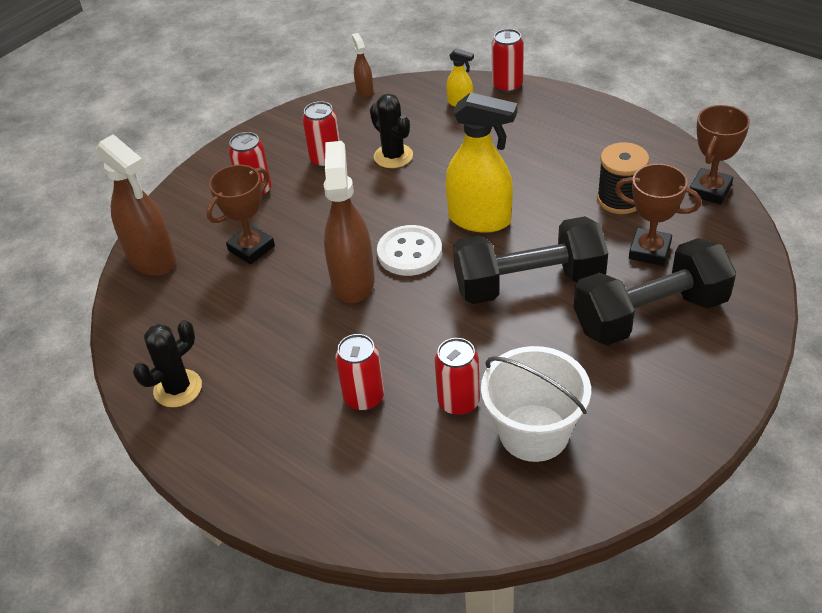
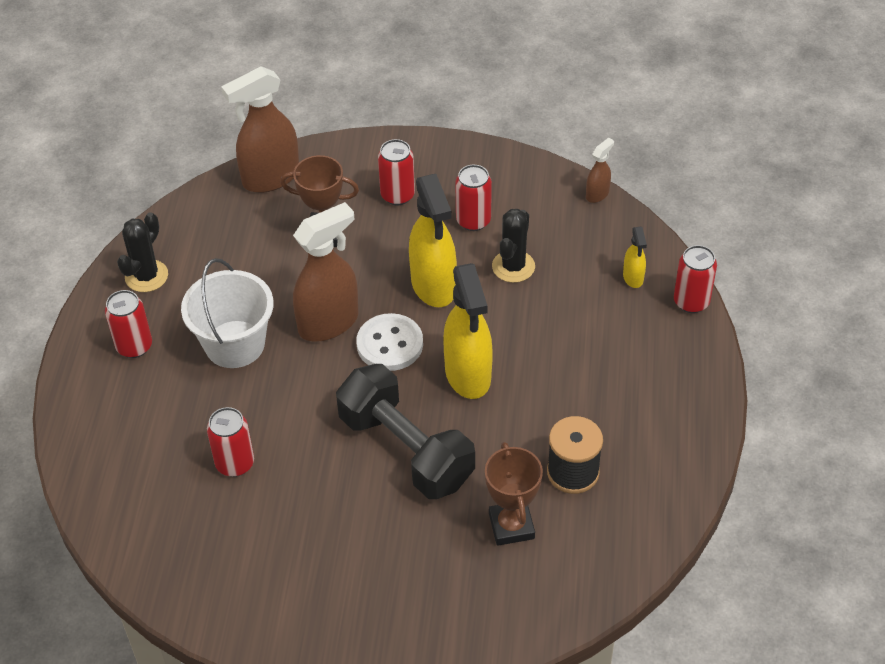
camera: 55 degrees right, 5 degrees up
(152, 259) = (270, 178): brown spray bottle -> brown spray bottle turned 45 degrees clockwise
(178, 388) = (146, 276): black cactus -> black cactus turned 75 degrees counterclockwise
(364, 398) = (203, 398): red can -> red can (134, 346)
(371, 205) = (433, 286): none -> yellow spray bottle
(534, 432) = (231, 530): white bucket -> white bucket (235, 344)
(650, 314) = (423, 560): black dumbbell -> none
(710, 190) = (640, 543): brown trophy -> none

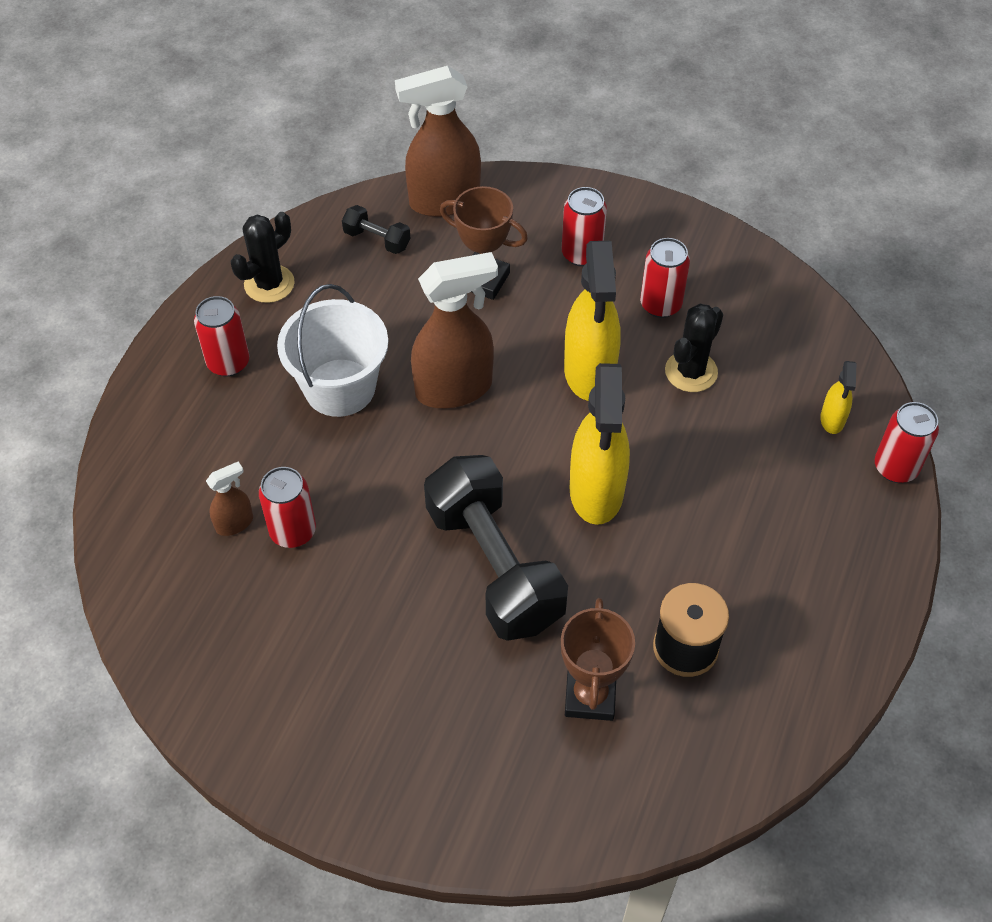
camera: 15 degrees right, 5 degrees up
(225, 221) = (377, 240): none -> black dumbbell
(390, 344) = (516, 431): white button -> none
(597, 194) = (819, 306): brown spray bottle -> brown spray bottle (235, 523)

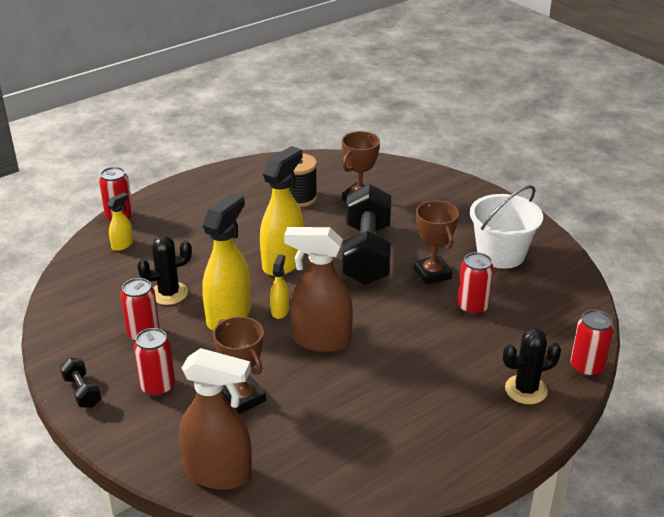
camera: 150 degrees left, 20 degrees down
(228, 363) = (469, 418): red can -> red can (586, 367)
(235, 523) = (507, 323): brown spray bottle -> none
(269, 284) = (408, 464): black cactus -> black cactus (526, 390)
(340, 388) = (397, 370): white bucket -> white bucket (501, 254)
(377, 240) = (298, 464): black dumbbell -> black dumbbell (82, 392)
(378, 571) = (432, 273): none -> brown trophy
(535, 408) = (280, 311): none -> yellow spray bottle

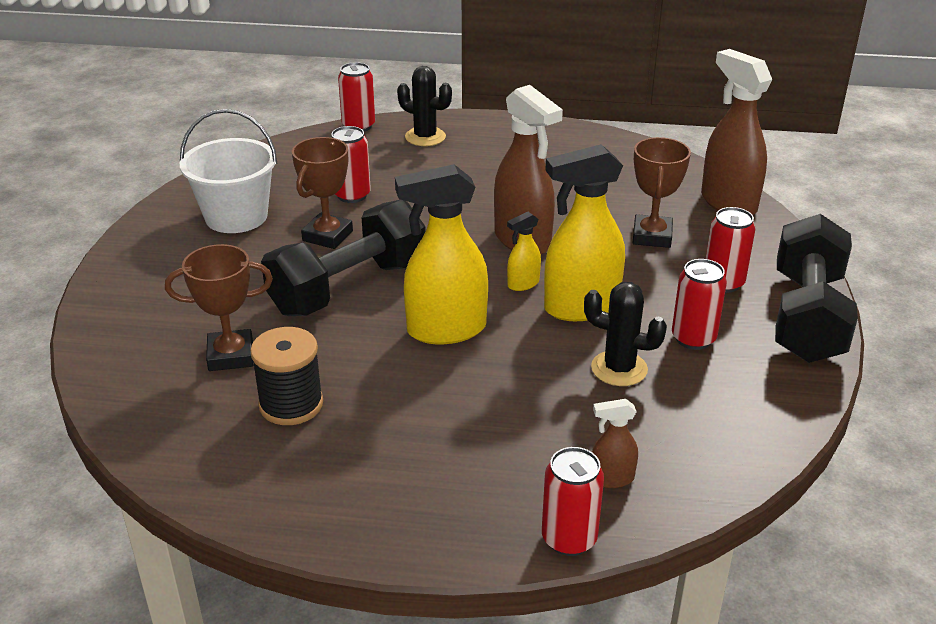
camera: 135 degrees left, 0 degrees up
(82, 392) = (807, 317): black dumbbell -> black dumbbell, size x2.34
(122, 245) = (611, 479): yellow spray bottle -> brown spray bottle

